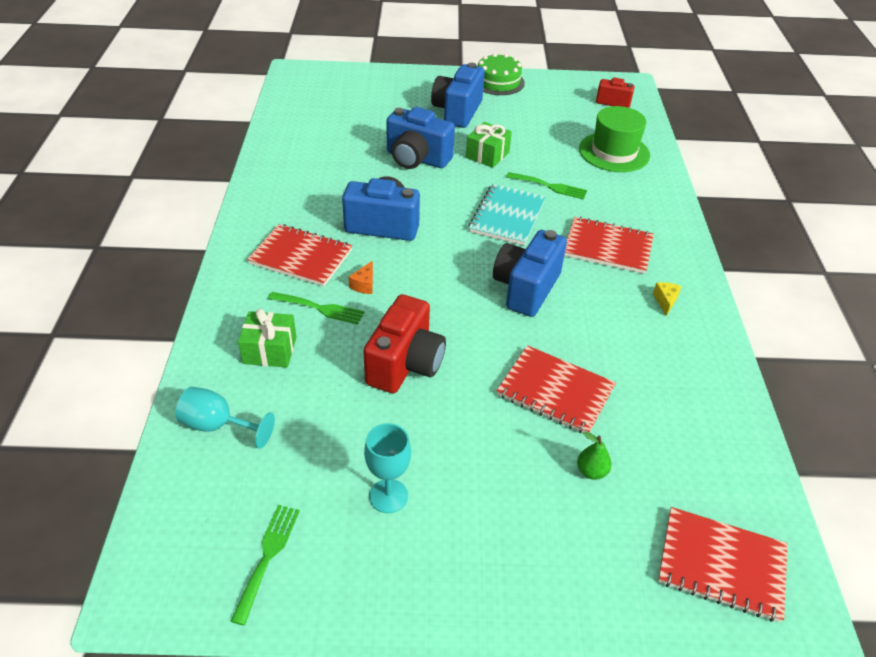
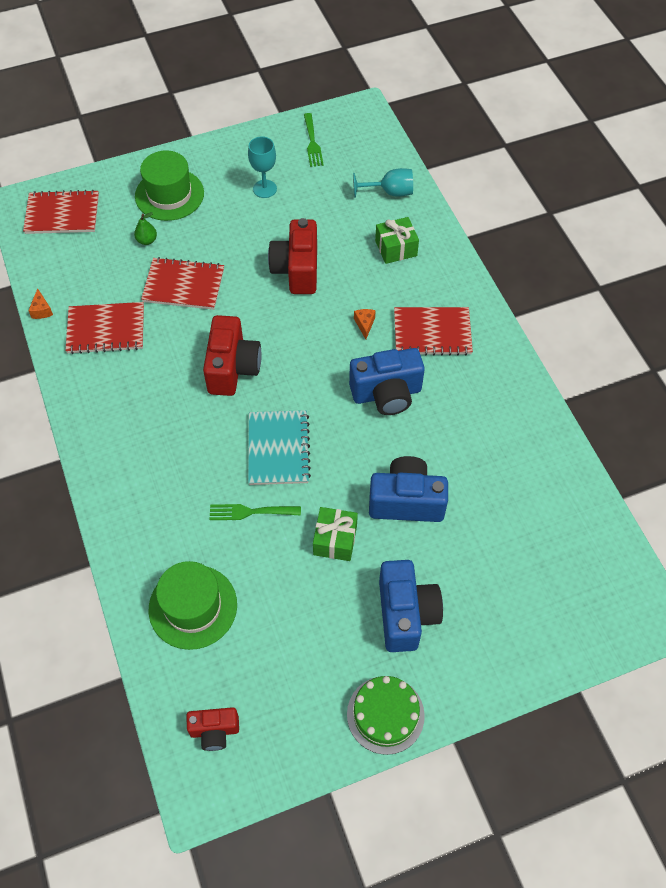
camera: 160 degrees right, 15 degrees up
(320, 308) = (384, 292): green fork -> none
(526, 288) = (232, 368): blue camera -> red camera
(539, 539) = (169, 195): none -> green hat
(608, 247) = (172, 443): red notebook -> red notebook (106, 329)
(665, 301) = (111, 397): yellow cheese -> none
(749, 420) = (41, 310): none -> orange cheese

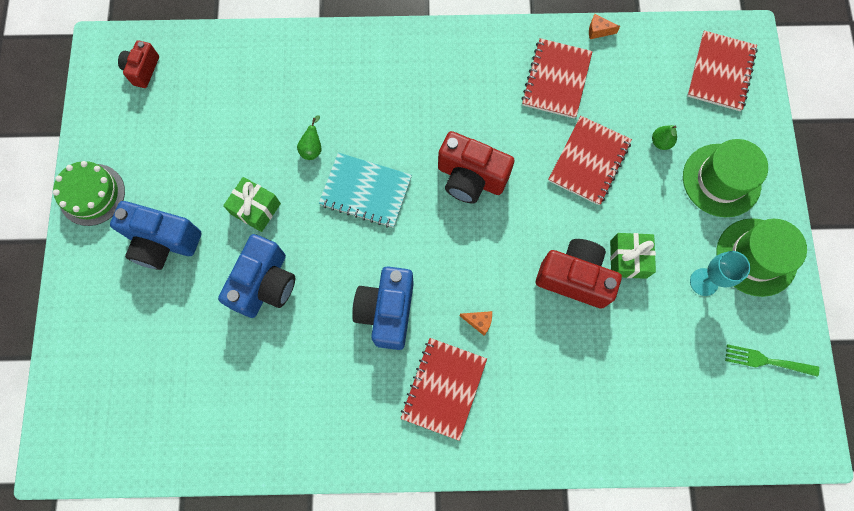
camera: 110 degrees right, 15 degrees up
(193, 607) = (247, 81): green hat -> green hat (756, 257)
(250, 512) = (312, 148): green fork -> green pear
(390, 192) = (660, 423): turquoise goblet -> none
(396, 248) = (572, 396): green gift -> green gift (628, 259)

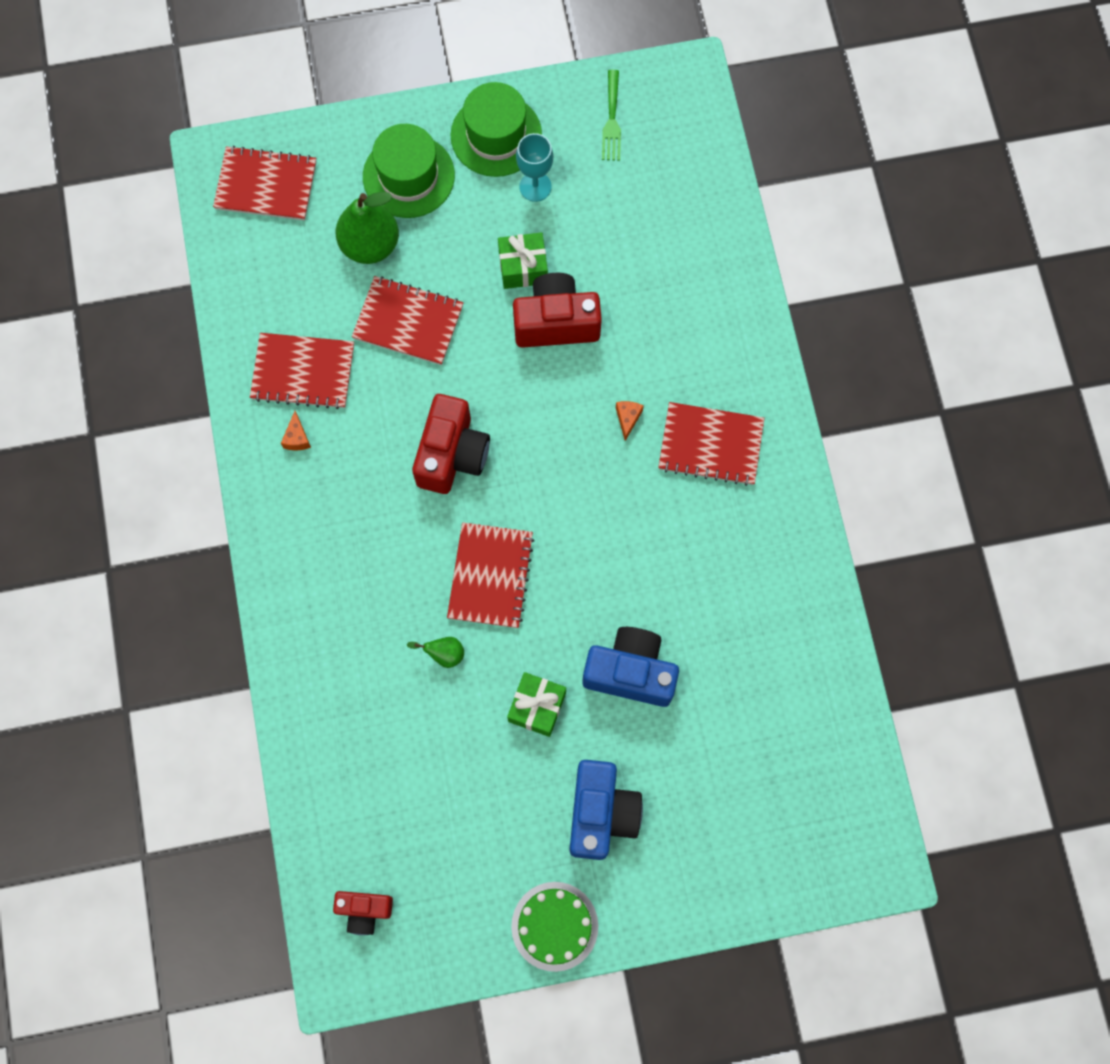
camera: 100 degrees left, 0 degrees up
(366, 191) = (490, 576): turquoise notebook -> red notebook
(387, 311) = (636, 523): blue camera -> none
(574, 278) = (556, 322): red camera -> red camera turned 75 degrees clockwise
(598, 31) = (226, 330): orange cheese -> orange cheese (297, 438)
(660, 142) = (370, 245): green pear -> green pear, size x2.14

